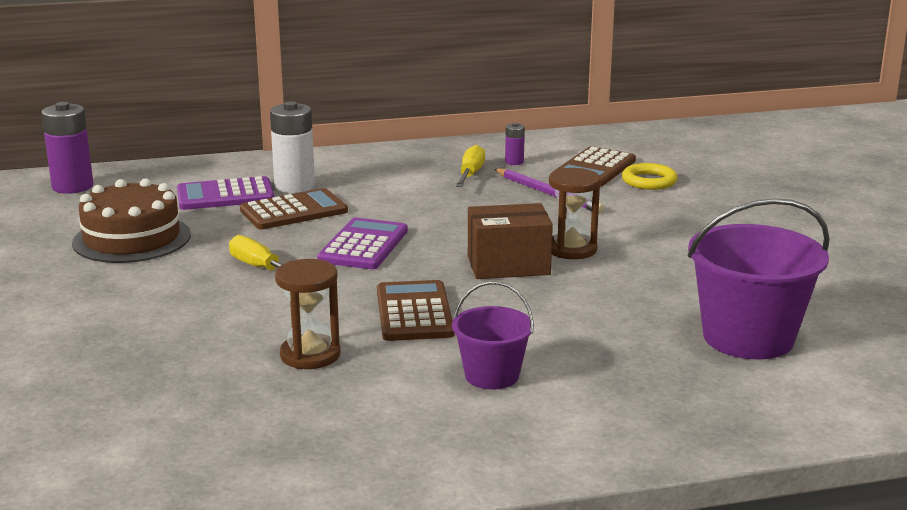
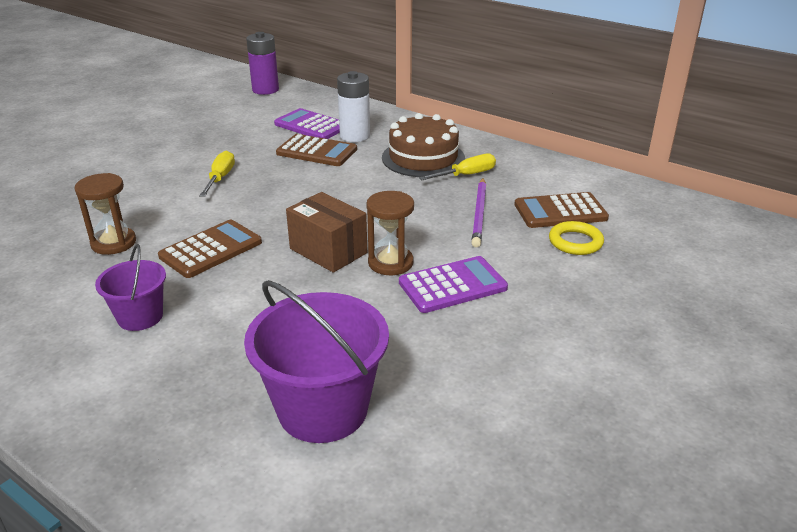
camera: 50 degrees right, 10 degrees up
(132, 239) = (217, 131): brown cake -> brown cake (423, 158)
(363, 245) = (294, 192): purple calculator -> purple calculator (452, 285)
(514, 162) = (516, 179): purple battery -> none

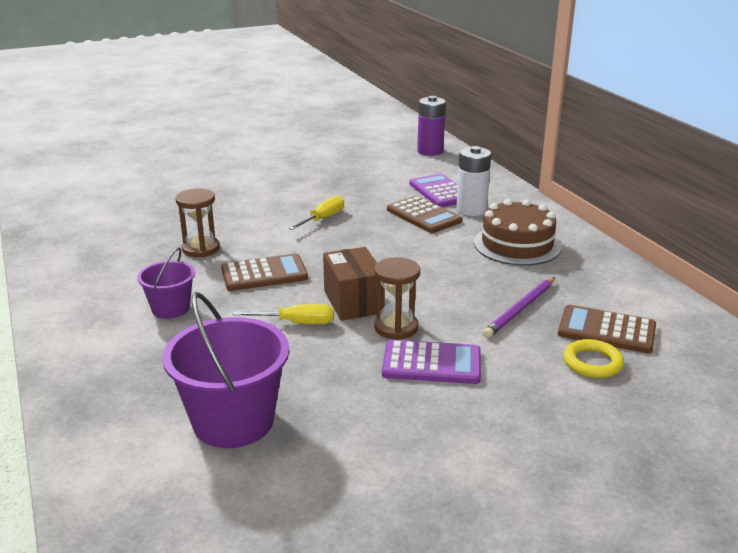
camera: 30 degrees right, 5 degrees down
(467, 175) = (544, 271): yellow screwdriver -> yellow screwdriver (297, 323)

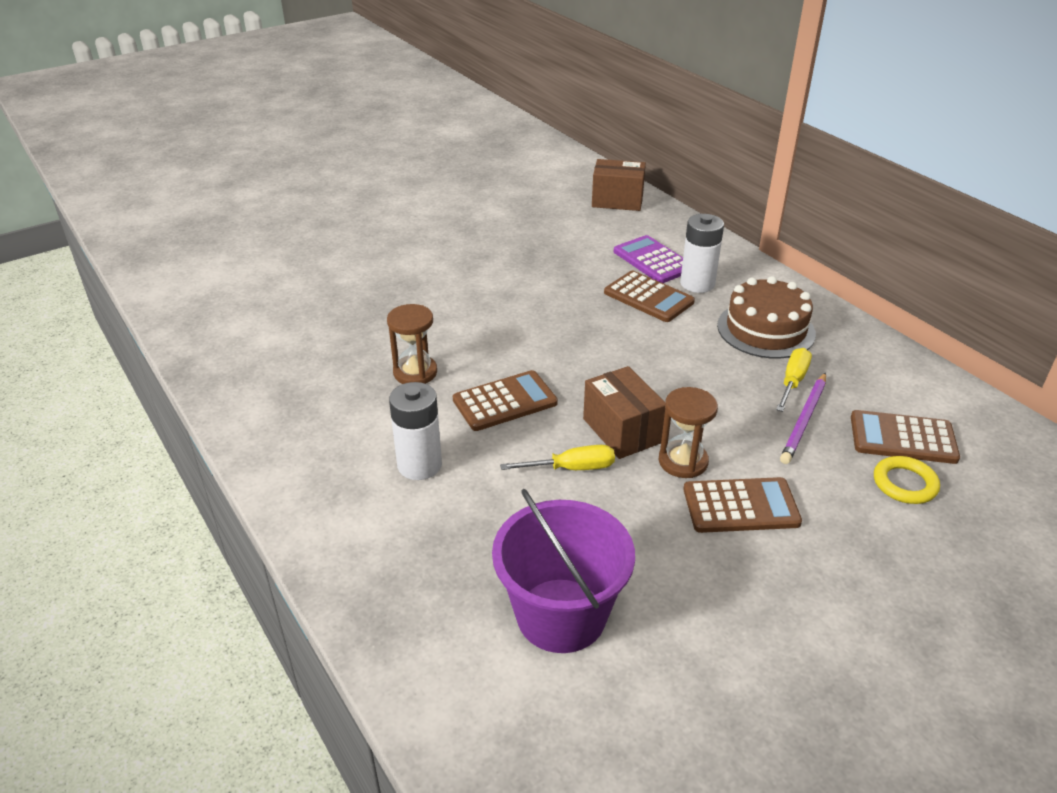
camera: 10 degrees left, 10 degrees up
(171, 309) = (419, 465): purple bucket -> white battery
(323, 218) = (538, 313): yellow screwdriver -> yellow screwdriver (793, 381)
(430, 151) = (617, 201): purple battery -> brown box
(431, 363) = (740, 506): purple calculator -> brown calculator

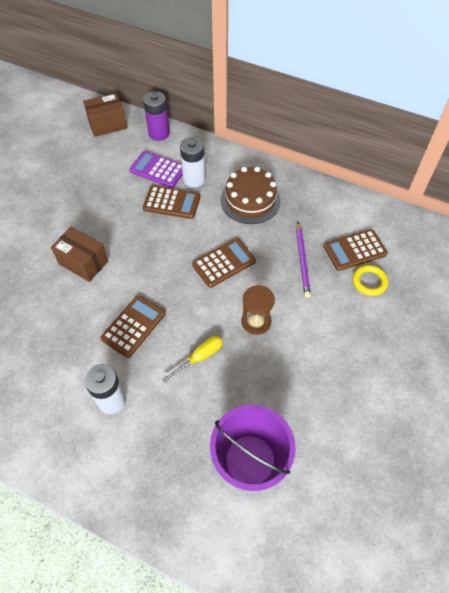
camera: 30 degrees left, 20 degrees up
(415, 372) = (64, 329): brown hourglass -> none
(622, 431) = (212, 315): brown box -> brown box (83, 262)
(680, 227) = (159, 133): none -> purple battery
(740, 506) = (300, 338): brown calculator -> brown calculator (224, 263)
(793, 381) = (283, 234): yellow screwdriver -> none

